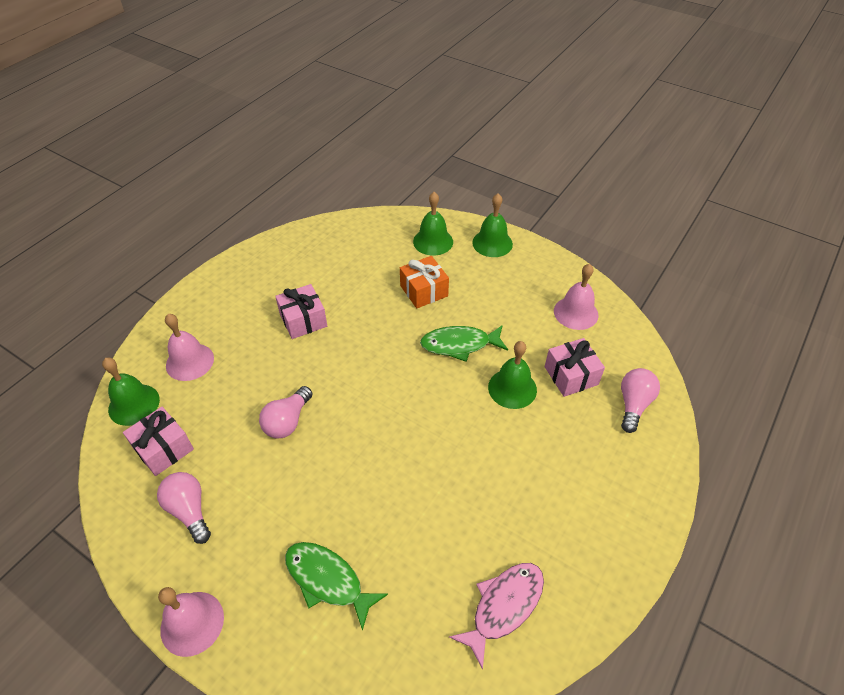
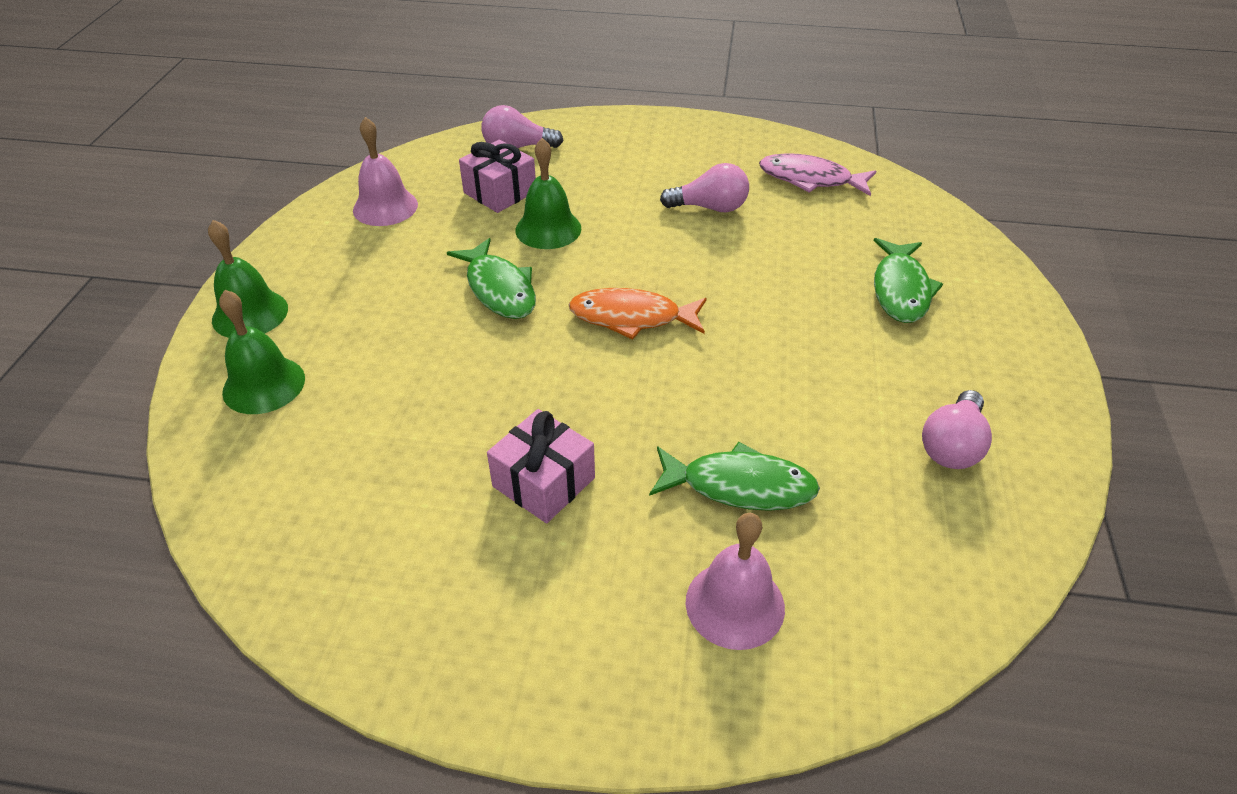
camera: 115 degrees left, 5 degrees down
(134, 404) = (876, 635): green bell -> none
(163, 449) = (906, 533): pink gift -> none
(192, 623) = (1048, 371): pink bell -> none
(244, 393) = (739, 486): none -> green fish
(287, 421) = (747, 410): pink light bulb -> pink light bulb (710, 207)
(396, 399) = (632, 317): none -> orange fish
(424, 291) = (401, 357): orange gift -> none

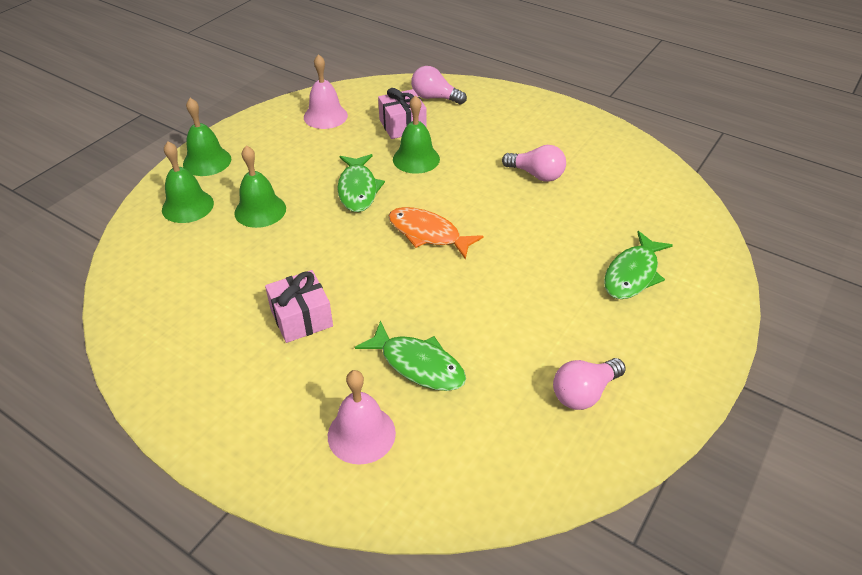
camera: 25 degrees right, 0 degrees up
(380, 357) = (260, 210): none -> green bell
(810, 179) = (626, 174): pink fish -> none

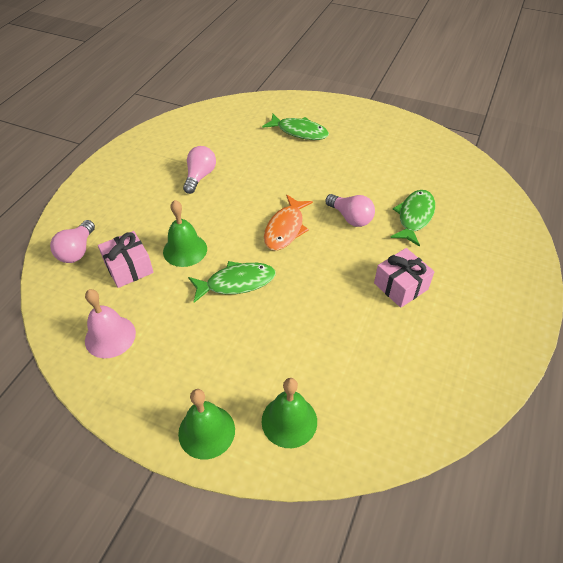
camera: 100 degrees left, 5 degrees up
(260, 210) = (282, 351): green bell -> none
(361, 434) = (478, 234): pink bell -> none
(584, 393) = (402, 149): pink light bulb -> pink light bulb (350, 218)

